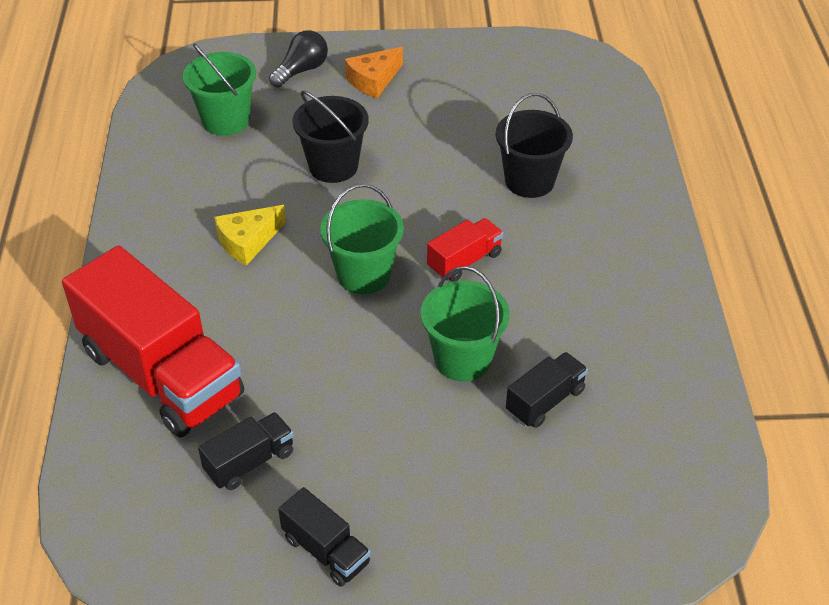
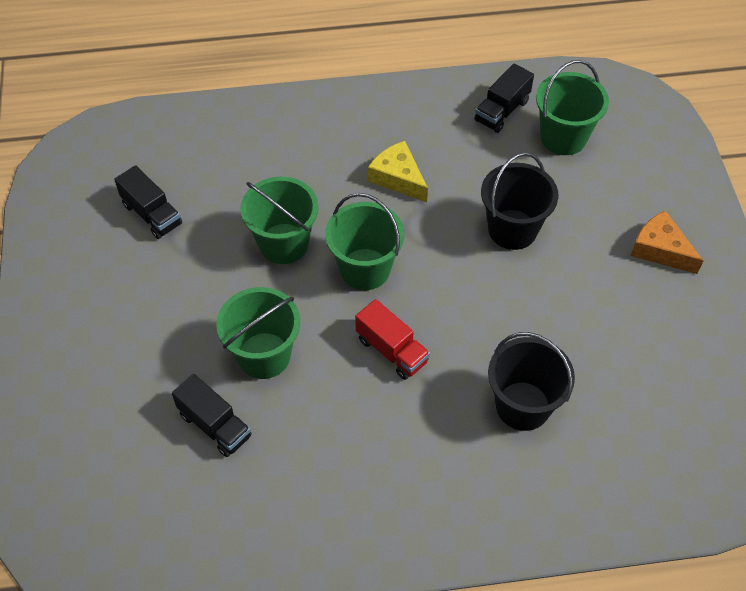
camera: 85 degrees right, 10 degrees up
(162, 374) = (241, 145): red truck -> none
(301, 70) = (659, 186): black light bulb -> none
(318, 338) = (283, 243): none -> green bucket
(326, 551) = (66, 273): black truck -> black truck (502, 111)

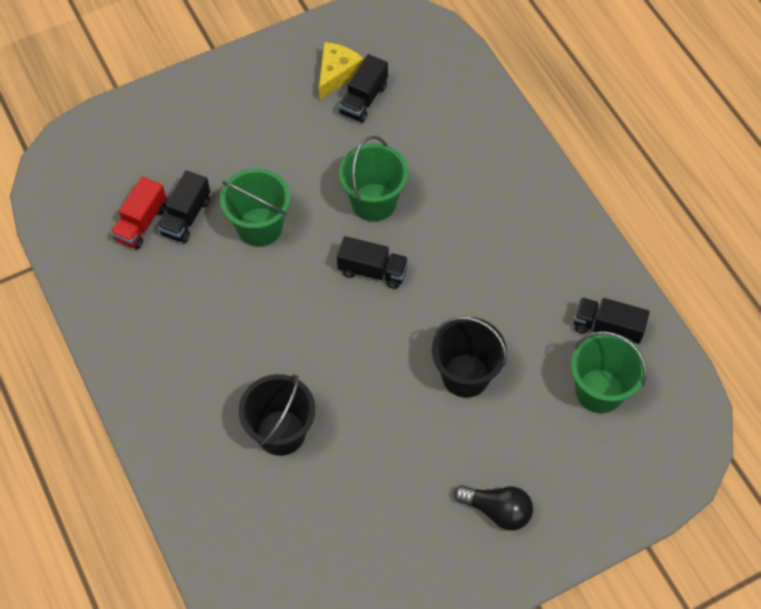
camera: 70 degrees right, 5 degrees up
(365, 269) = (372, 271): green bucket -> black truck
(392, 350) = (299, 317): red truck -> red truck (141, 223)
(398, 178) = (483, 265): yellow cheese -> yellow cheese (337, 73)
(660, 249) = (497, 510): orange cheese -> black light bulb

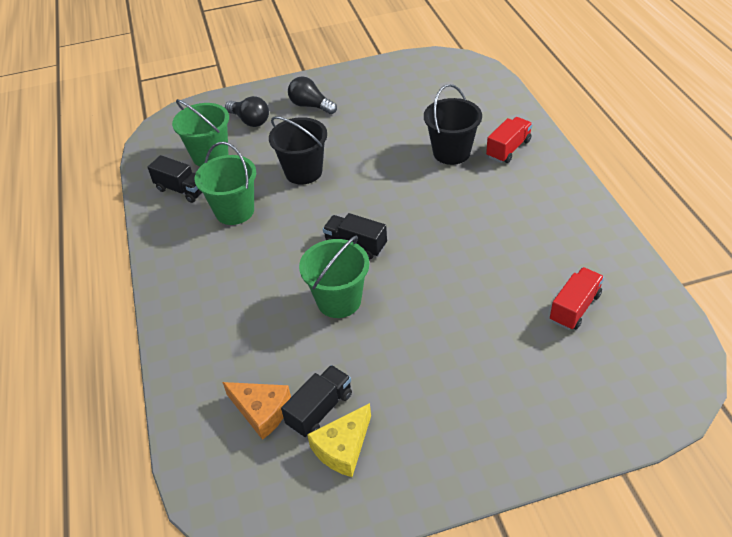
camera: 165 degrees left, 15 degrees down
(186, 217) = (528, 308): black truck -> none
(207, 447) = (508, 149): none -> red truck
(259, 227) = (454, 291): green bucket -> green bucket (234, 211)
(412, 92) = (262, 411): none -> orange cheese
(574, 467) = (250, 121): none -> black light bulb

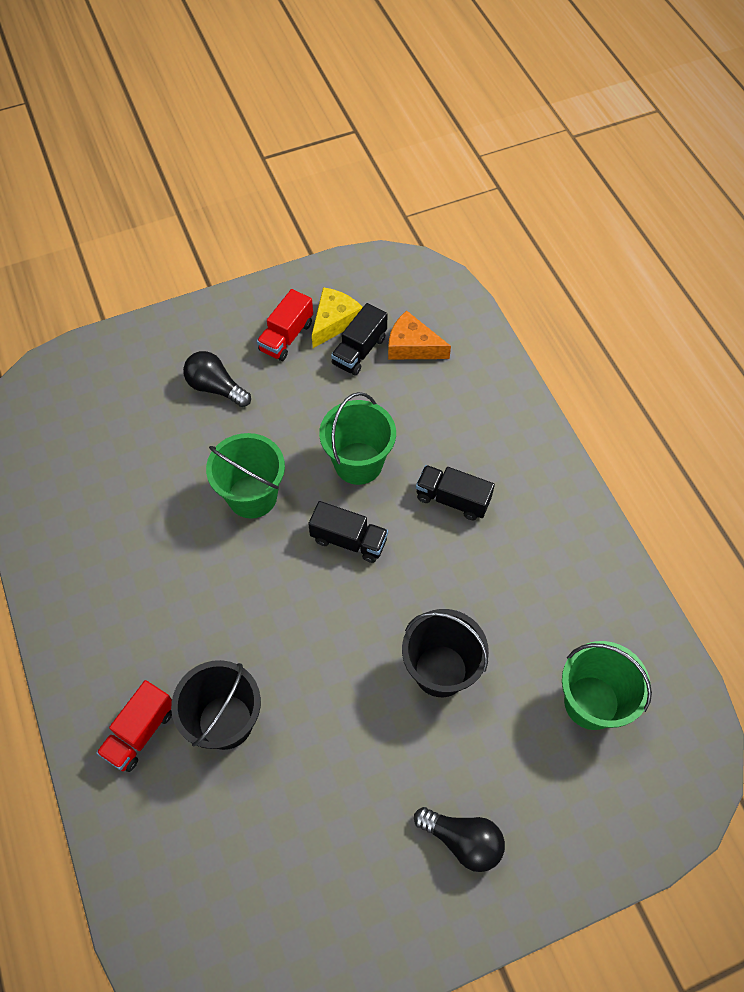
camera: 170 degrees right, 15 degrees up
(182, 190) = (605, 627): black truck -> black truck (452, 499)
(234, 211) = (517, 590): green bucket -> green bucket (252, 496)
(250, 121) = (556, 794): black light bulb -> black light bulb (216, 387)
(574, 308) = (106, 467): red truck -> red truck (286, 337)

